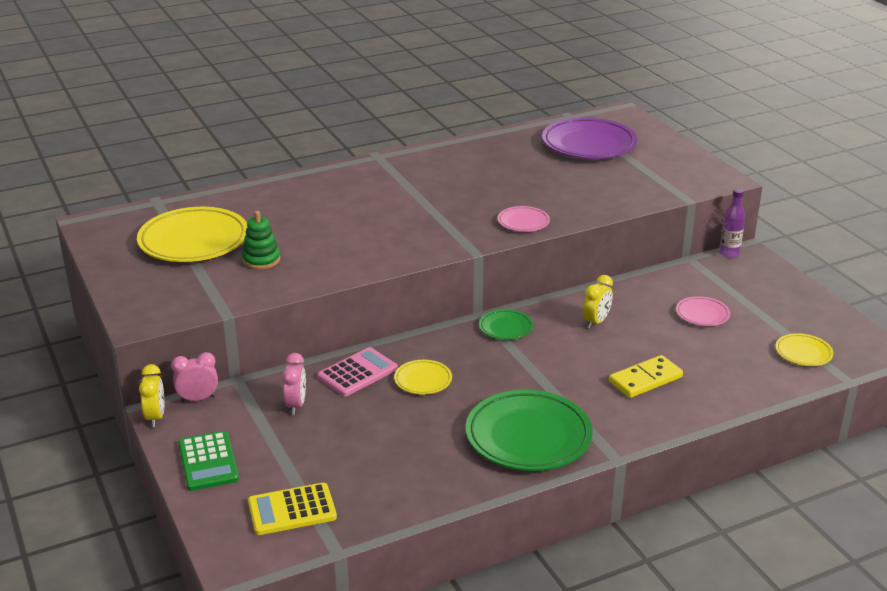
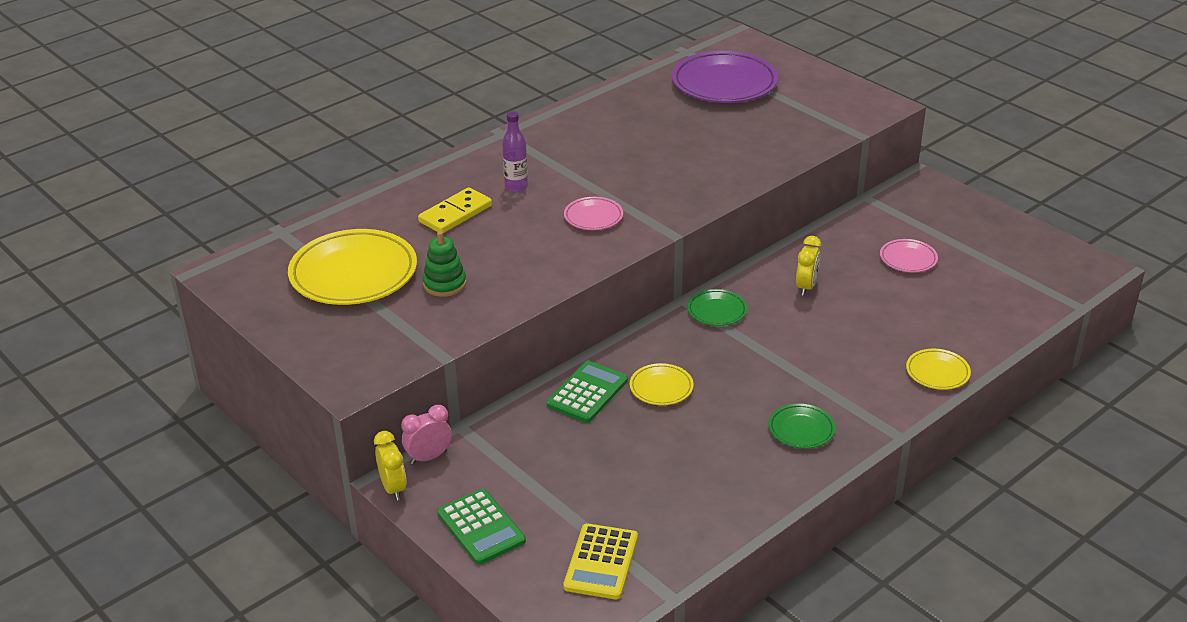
camera: 15 degrees left, 5 degrees up
(292, 510) = (601, 562): yellow calculator -> yellow calculator turned 45 degrees counterclockwise
(296, 405) = (541, 443): pink clock -> none
(357, 373) = (587, 392): pink calculator -> green calculator
(523, 222) = (704, 190): pink plate -> pink plate (593, 217)
(528, 436) = (801, 429): green plate -> green plate, size x0.49
(645, 379) = (886, 343): yellow domino -> yellow domino (455, 214)
(729, 254) = (902, 184): purple bottle -> purple bottle (516, 187)
(803, 353) = (1025, 284): yellow plate -> yellow plate (937, 372)

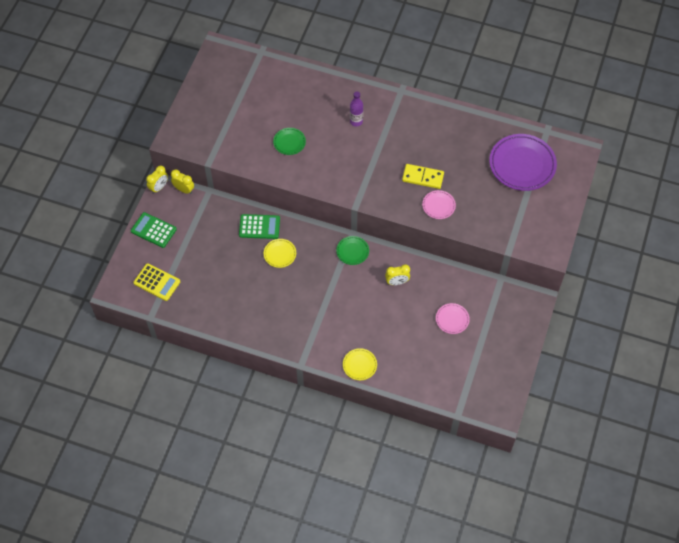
camera: 60 degrees right, 25 degrees up
(353, 274) = (247, 97): yellow plate -> none
(429, 457) = (184, 189): pink clock -> yellow clock
(444, 284) = (260, 135): green stacking toy -> none
(455, 214) = (317, 109): yellow domino -> yellow domino (423, 177)
(481, 527) = (153, 230): green calculator -> green calculator turned 90 degrees clockwise
(593, 217) = (350, 166): pink plate -> pink plate (438, 206)
(601, 562) = (157, 282): yellow calculator -> yellow calculator turned 135 degrees counterclockwise
(801, 429) = (282, 323): green plate -> green plate (289, 142)

